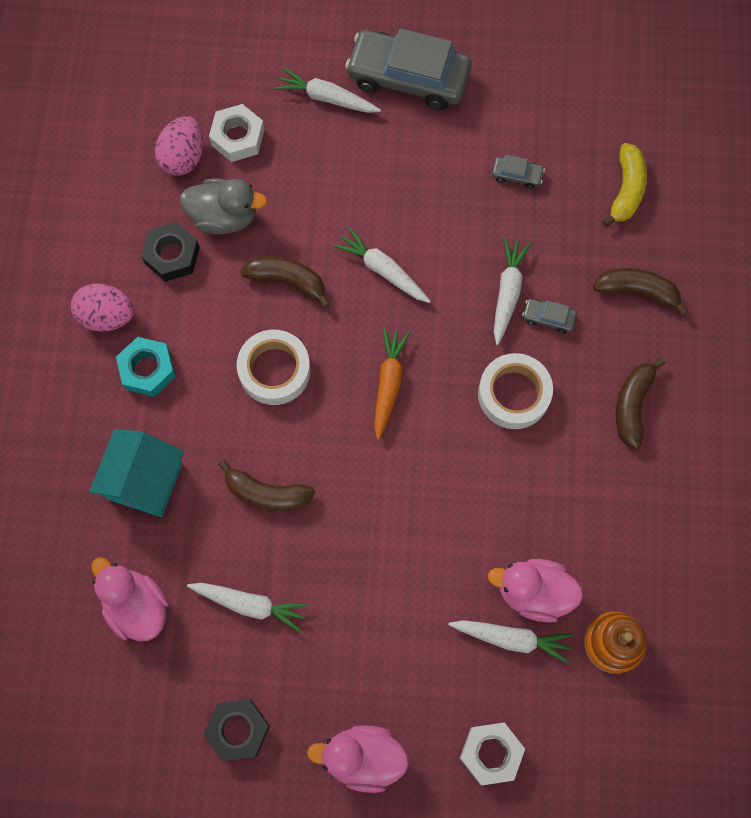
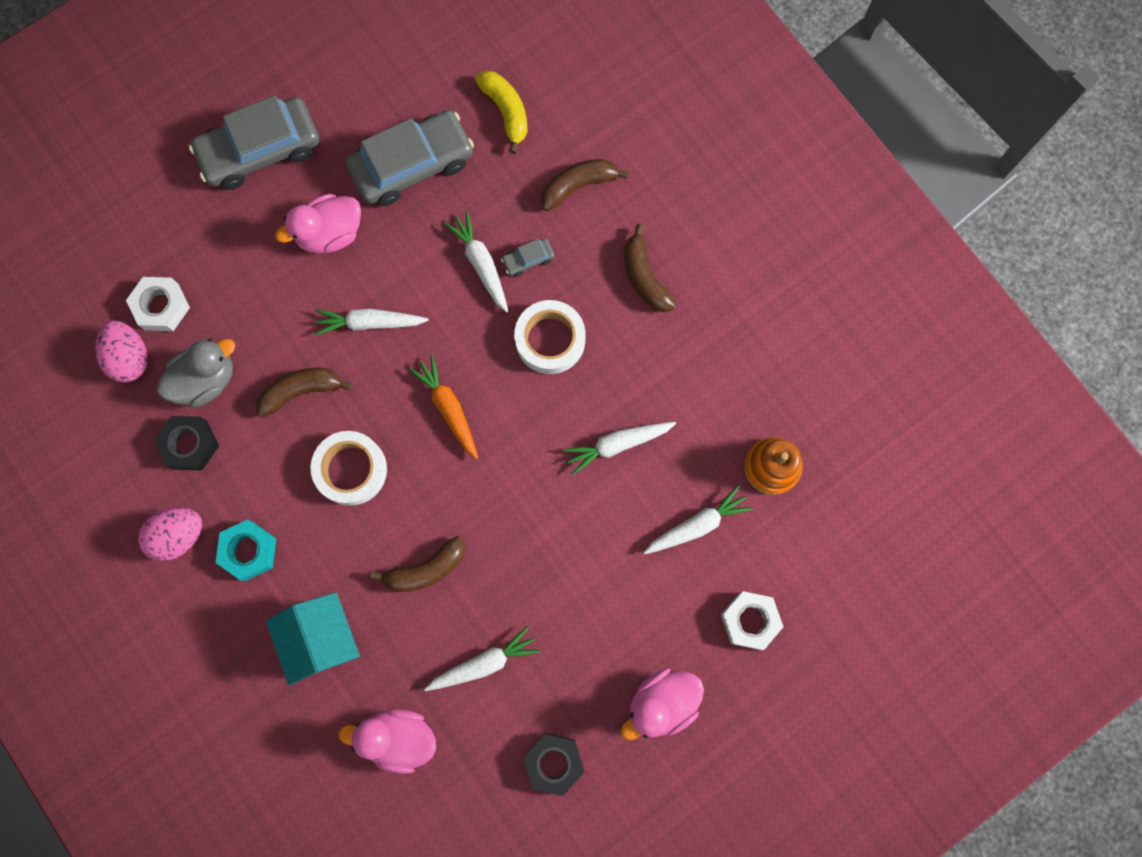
camera: 40 degrees left, 5 degrees up
(326, 98) = (207, 218): white carrot -> white carrot (617, 444)
(517, 175) = (412, 164): grey car -> grey car, size x2.41
(533, 592) = (685, 477): pink duck -> pink duck (330, 233)

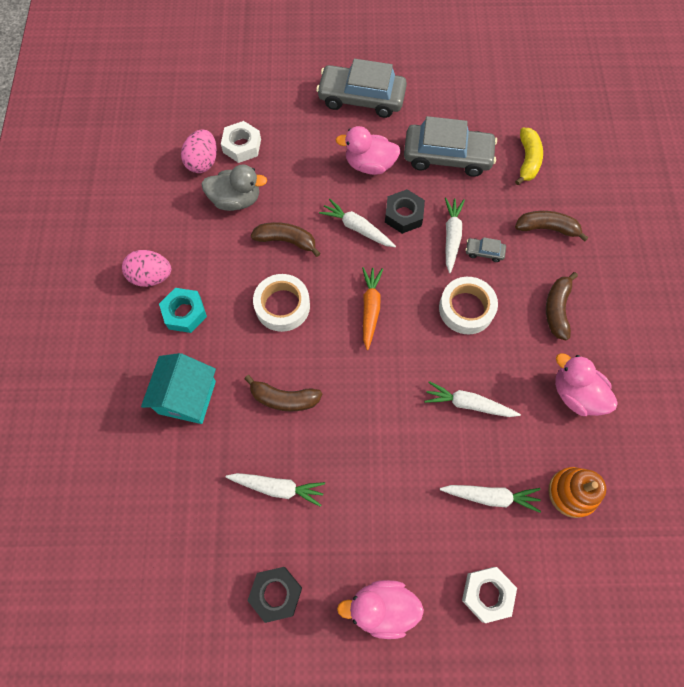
camera: 35 degrees right, 10 degrees down
(190, 444) = (199, 230): black nut -> black nut (404, 215)
(398, 738) = (186, 497): pink duck -> pink duck (576, 394)

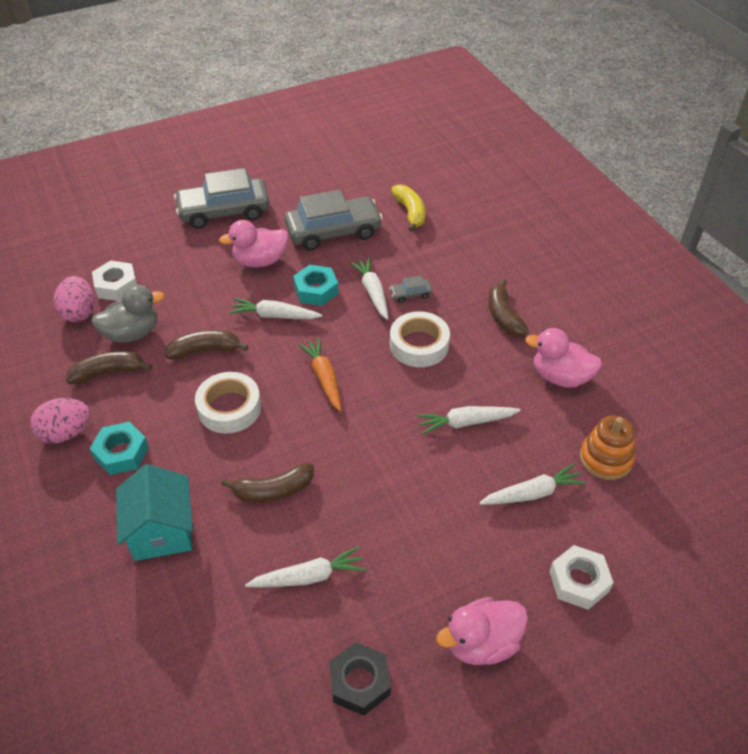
camera: 25 degrees left, 20 degrees down
(404, 215) = (316, 290): black nut -> turquoise nut
(547, 228) = (458, 257): brown banana -> brown banana (109, 372)

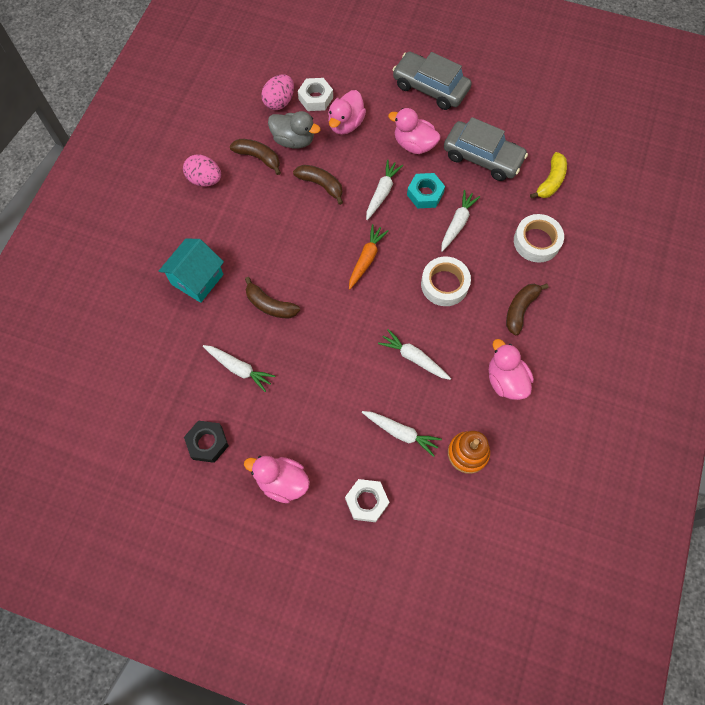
camera: 45 degrees right, 20 degrees up
(121, 453) = (219, 215): turquoise nut -> none
(173, 287) = (346, 124): none -> pink duck
(229, 408) = (297, 234): white tape -> white tape (536, 241)
(274, 316) = (382, 192): white carrot -> white carrot turned 60 degrees clockwise
(410, 294) = (479, 244): grey car -> none

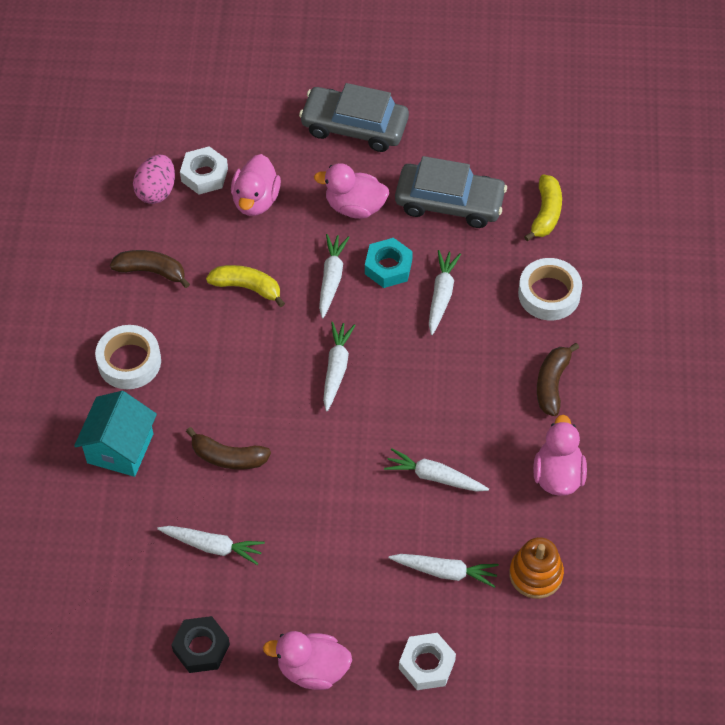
camera: 15 degrees left, 10 degrees down
(205, 180) = (88, 317): pink egg -> none
(293, 140) = (192, 237): grey duck -> none
(321, 185) = (247, 287): brown banana -> yellow banana
(366, 259) = (336, 368): orange carrot -> white carrot
(444, 284) = (447, 376): white tape -> white tape (129, 361)
(505, 380) = (558, 475): pink duck -> pink duck turned 45 degrees clockwise

